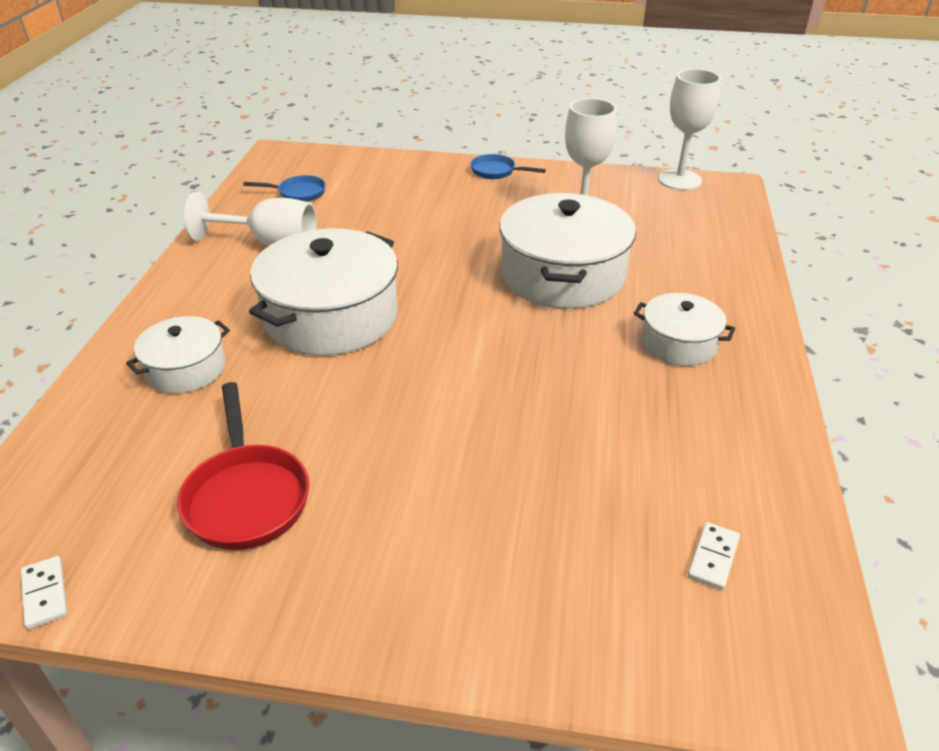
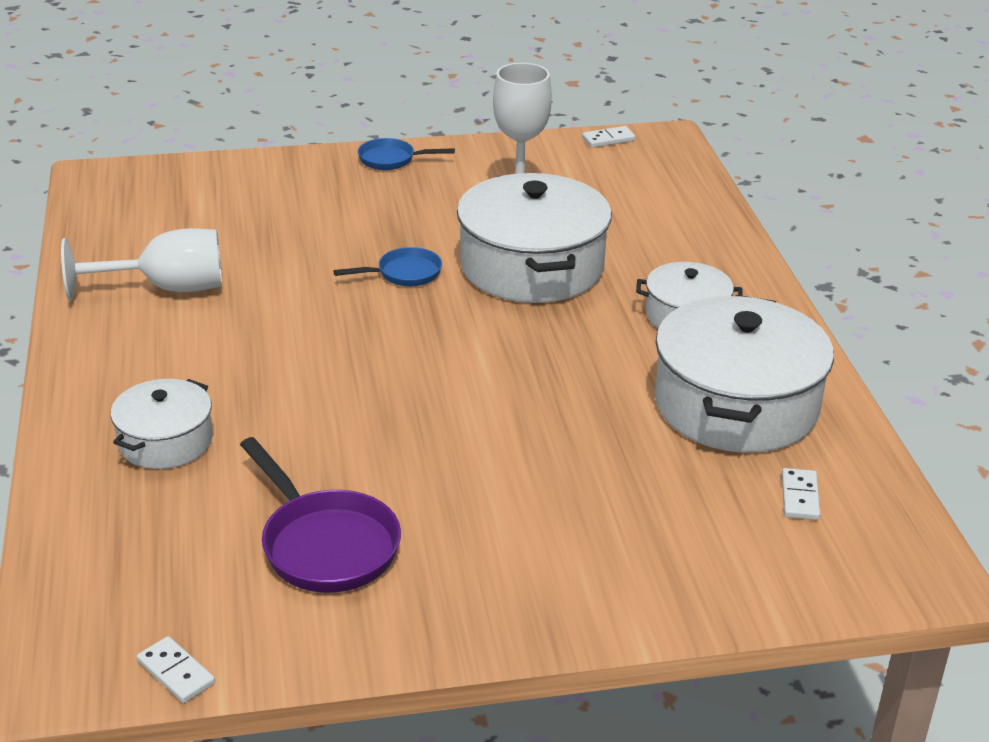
camera: 20 degrees left, 5 degrees down
(247, 496) = (325, 544): red pan -> purple pan
(298, 193) = (159, 222): blue pan -> blue pan (404, 273)
(331, 316) = (297, 356): white pot -> white pot (736, 405)
(679, 180) = (608, 139): white goblet -> white domino

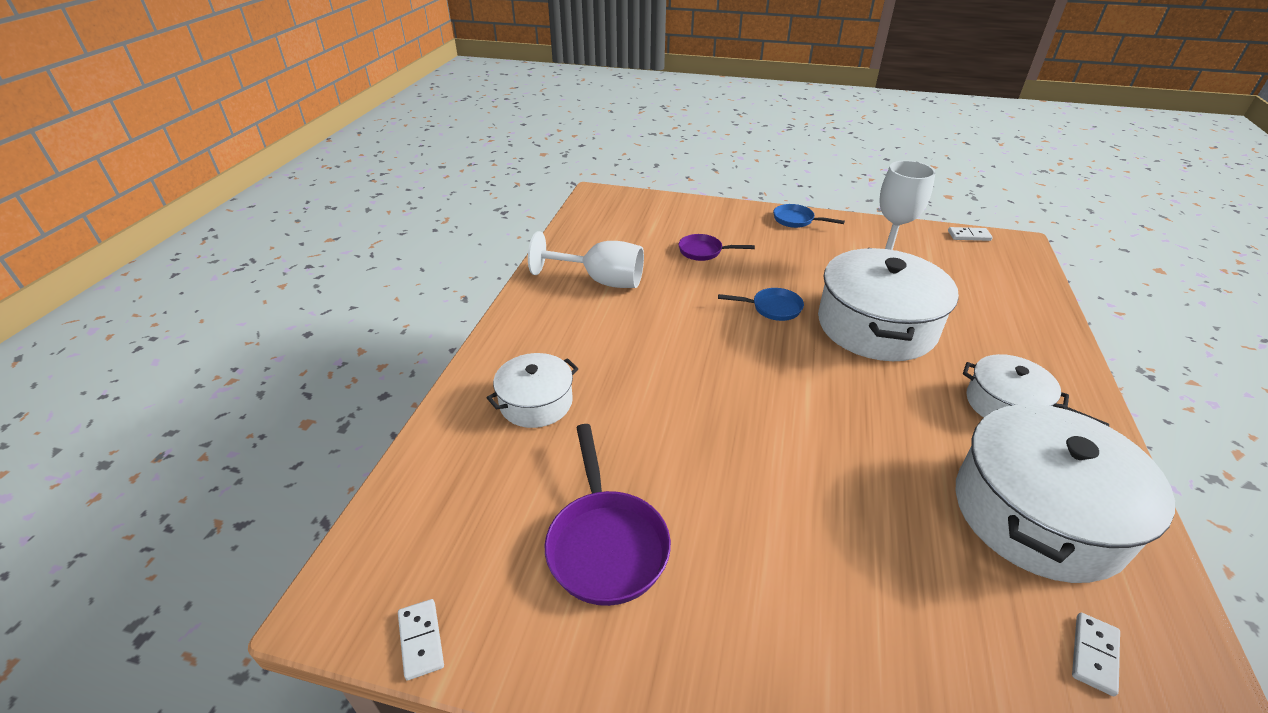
camera: 25 degrees right, 5 degrees up
(287, 224) = (704, 251): none -> purple pan

